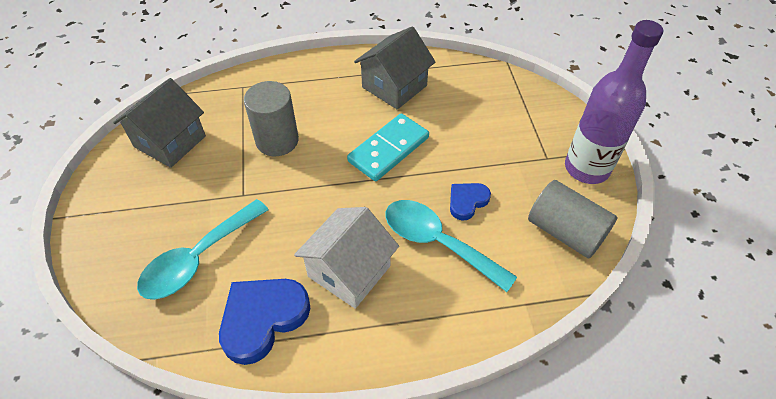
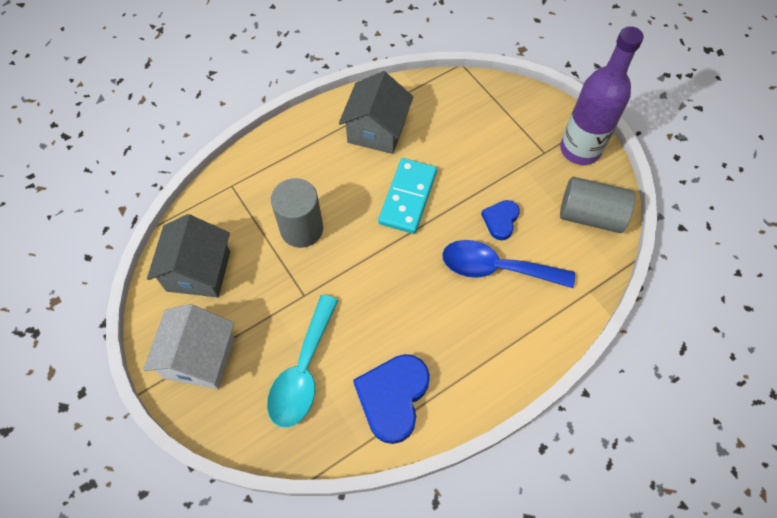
camera: 25 degrees left, 10 degrees up
(349, 271) = (439, 325): white house -> white house (199, 358)
(437, 242) = (496, 268): turquoise spoon -> blue spoon

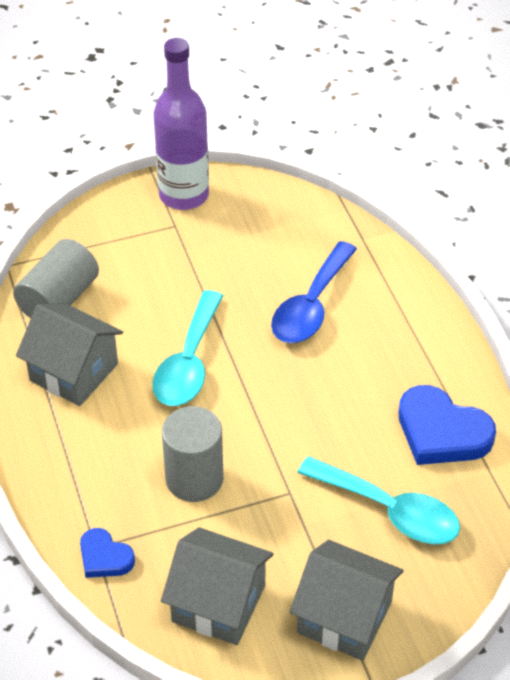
camera: 75 degrees left, 15 degrees down
(199, 358) = (344, 617): white house -> grey house
(408, 197) = (188, 363): turquoise domino -> turquoise spoon
(500, 220) = (251, 287): blue heart -> blue heart (104, 557)
(590, 215) = (272, 212): grey cylinder -> grey cylinder (59, 299)

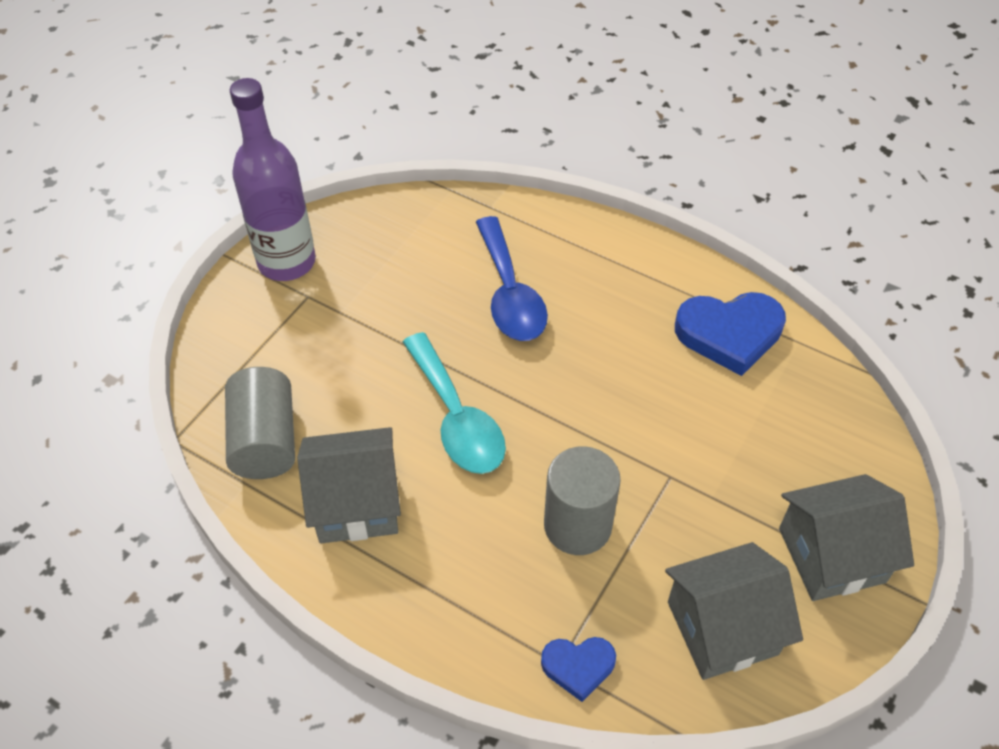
camera: 40 degrees left, 5 degrees up
(390, 511) = (764, 431): turquoise spoon -> none

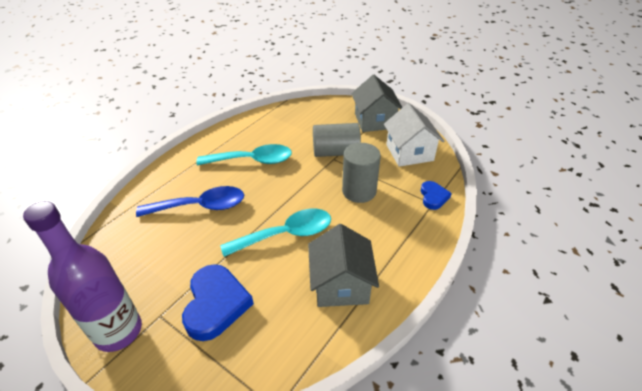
camera: 85 degrees left, 10 degrees down
(265, 440) = (286, 339): grey cylinder -> grey cylinder (335, 152)
(638, 343) = (252, 160): none -> turquoise spoon
(722, 628) = (409, 152): grey house -> white house
(729, 334) = (256, 132): blue heart -> blue heart (216, 304)

